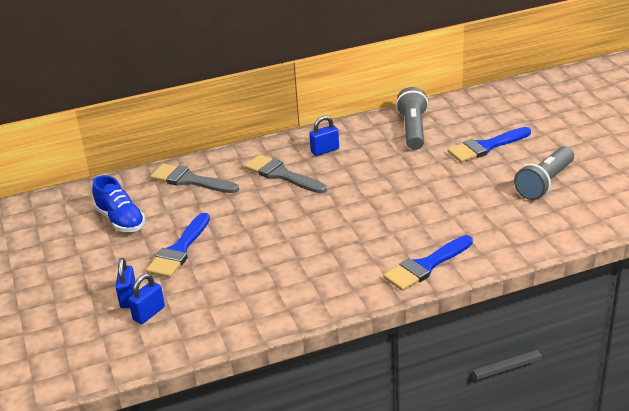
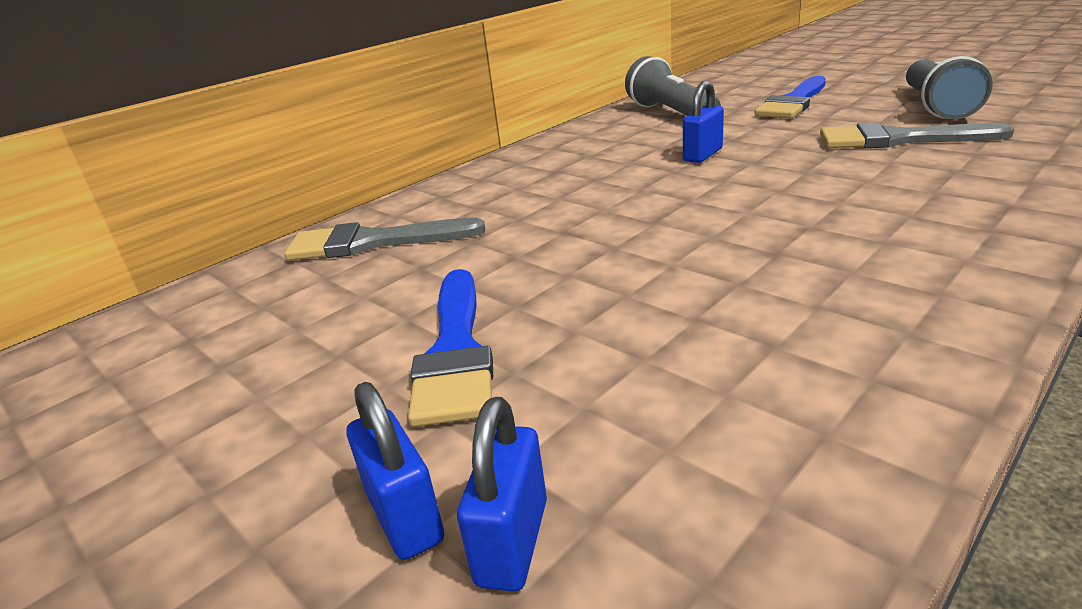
camera: 25 degrees left, 5 degrees down
(120, 220) = (258, 342): blue shoe -> none
(281, 175) = (540, 193): grey brush -> grey brush (898, 139)
(325, 150) = (574, 156): blue padlock -> blue padlock (702, 155)
(426, 266) = (985, 220): blue brush -> none

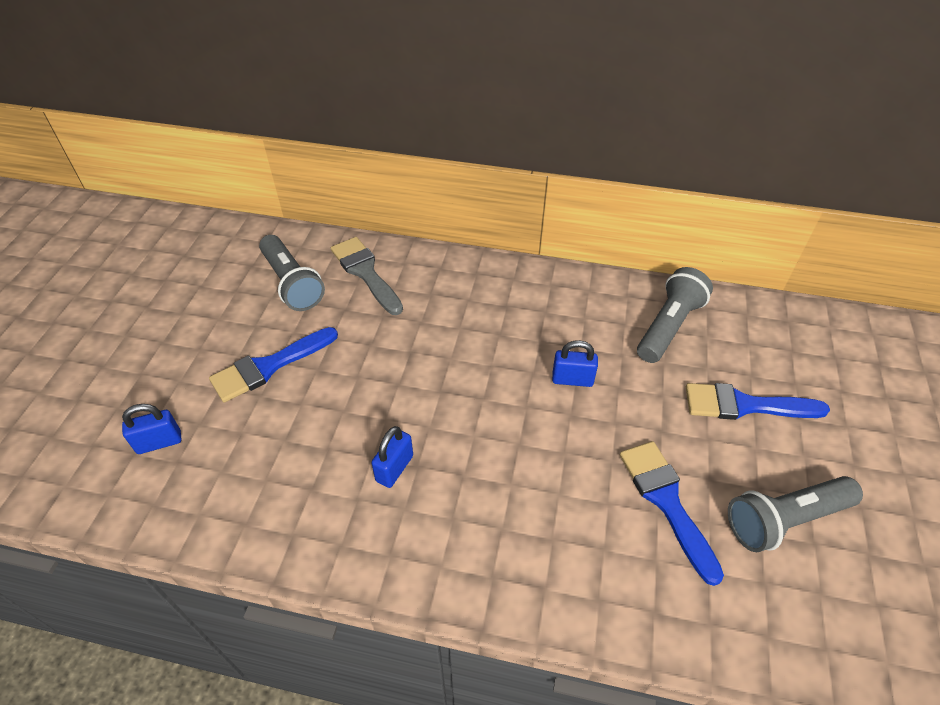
camera: 55 degrees right, 20 degrees up
(300, 304) = (292, 284): none -> grey flashlight
(405, 517) = (163, 405): blue padlock -> blue padlock (394, 468)
(898, 139) = (666, 501): grey brush -> blue brush

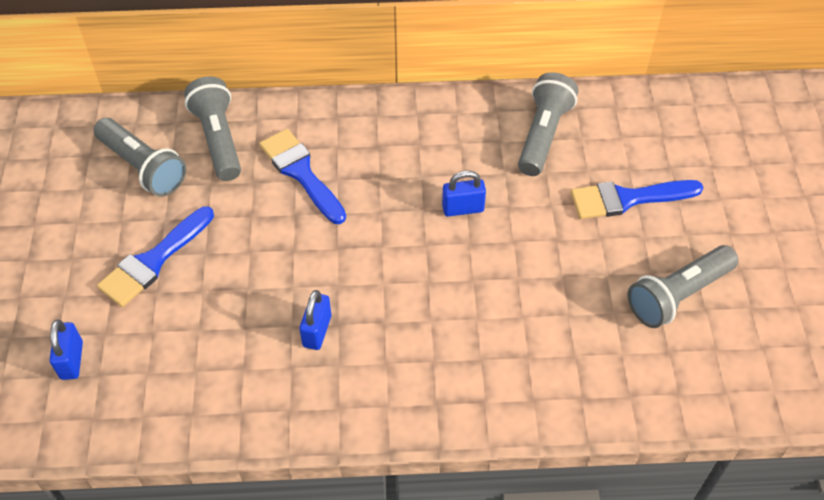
camera: 15 degrees left, 5 degrees up
(159, 442) = (72, 360): blue padlock -> blue padlock turned 60 degrees counterclockwise
(365, 272) = (218, 139): grey brush -> grey flashlight
(666, 501) = (573, 303): blue brush -> blue brush (301, 173)

